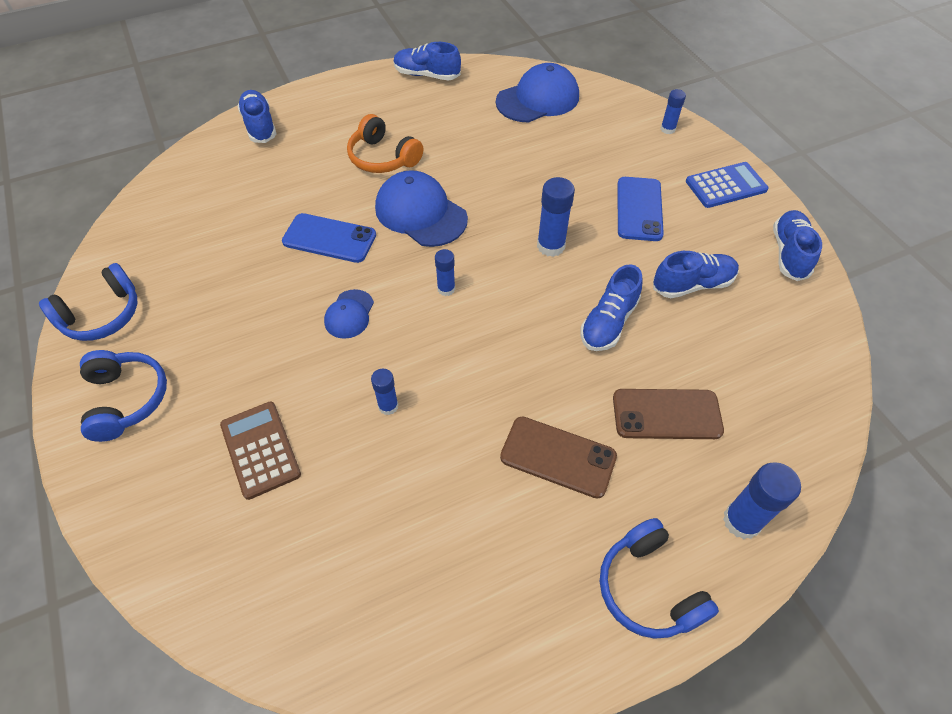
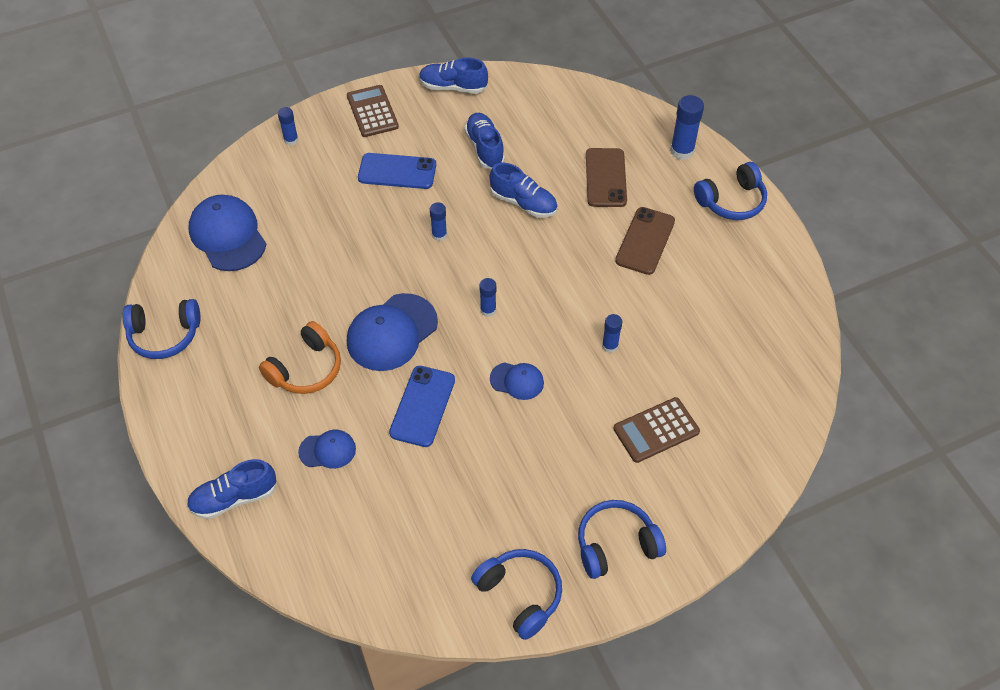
camera: 90 degrees left, 0 degrees up
(293, 176) = (327, 450): none -> blue cap
(427, 75) = (164, 335): blue shoe -> blue headphones
(550, 246) = (439, 235): blue glue stick -> blue glue stick, size x0.61
(726, 186) = (372, 111): blue calculator -> brown calculator

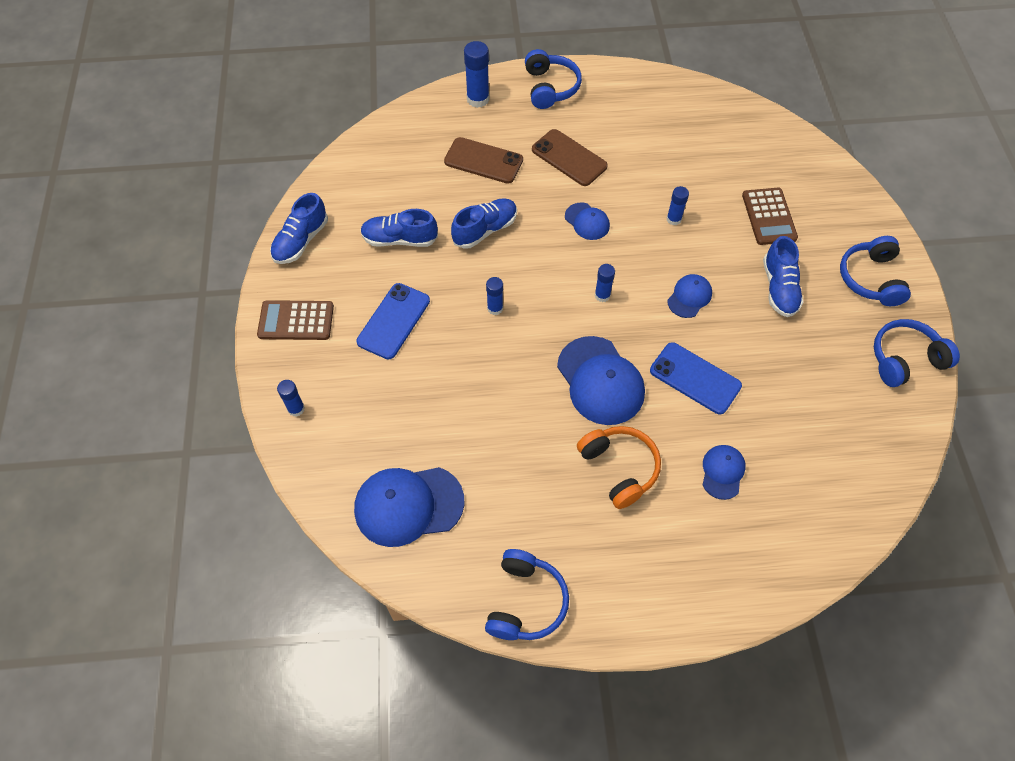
camera: 70 degrees left, 5 degrees up
(234, 498) = (756, 571): blue shoe -> blue shoe (779, 288)
(571, 276) = (587, 221): none -> blue cap

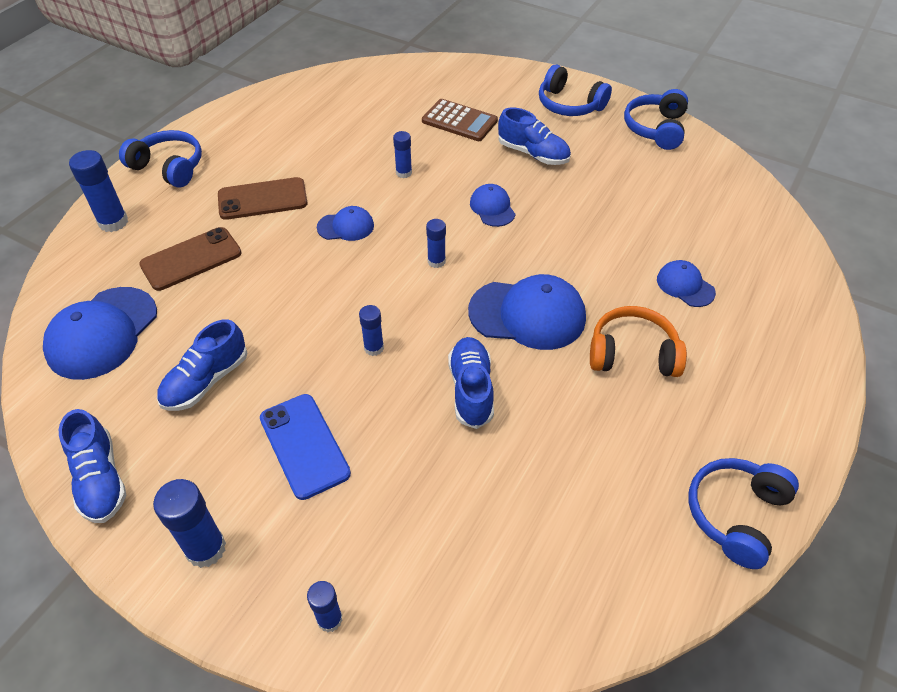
camera: 55 degrees left, 10 degrees down
(296, 321) = (206, 548): brown calculator -> blue glue stick
(408, 505) = (551, 564): blue cap -> blue cap (102, 333)
(485, 230) = (274, 304): blue shoe -> blue shoe (471, 390)
(525, 602) = (736, 515): blue headphones -> blue headphones turned 105 degrees counterclockwise
(695, 378) = (577, 250): blue phone -> none

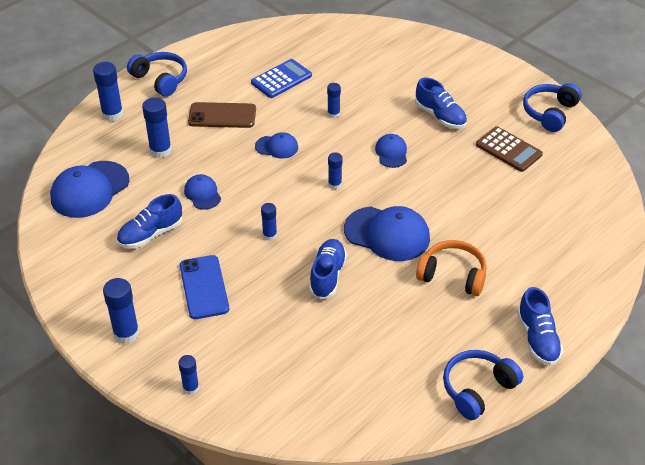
camera: 15 degrees right, 5 degrees down
(100, 479) = (71, 280): blue shoe -> blue shoe (537, 338)
(191, 259) = (160, 150): brown phone -> blue glue stick
(325, 142) = (281, 79): none -> blue calculator
(459, 121) = (391, 80): brown calculator -> brown calculator (508, 150)
(569, 105) = (487, 81): blue headphones -> none
(685, 286) = (514, 236): blue cap -> blue cap (202, 194)

